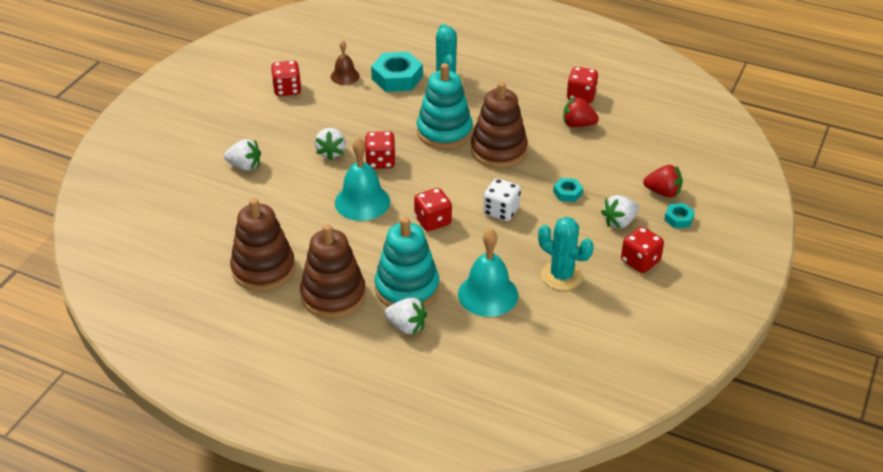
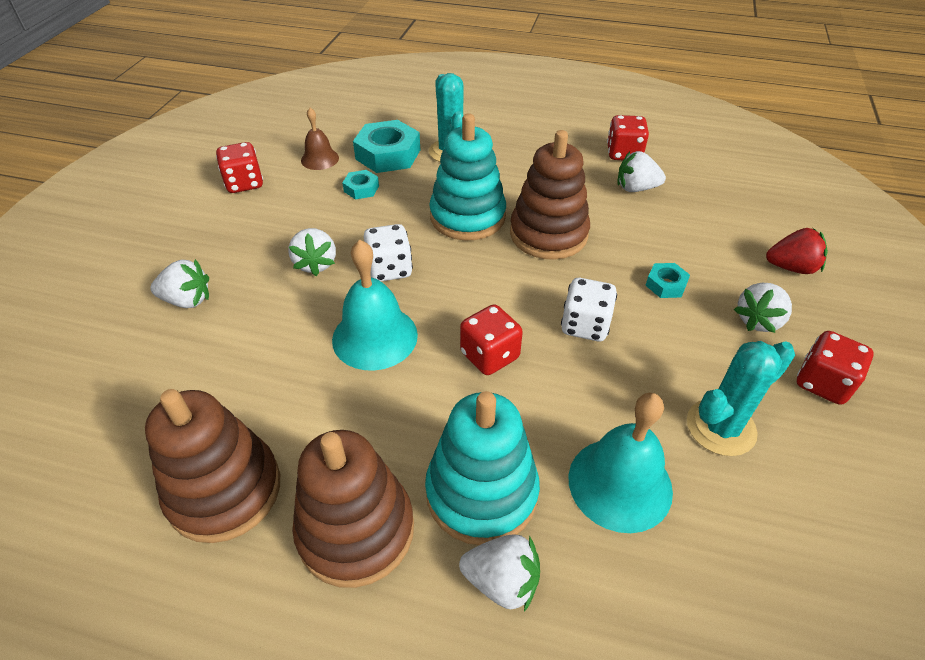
camera: 10 degrees left, 5 degrees up
(380, 161) = (389, 269): red dice -> white dice
(561, 276) = (720, 427): turquoise cactus -> turquoise cactus turned 60 degrees counterclockwise
(578, 124) = (636, 188): red strawberry -> white strawberry
(678, 219) = (835, 304): turquoise nut -> turquoise nut (361, 189)

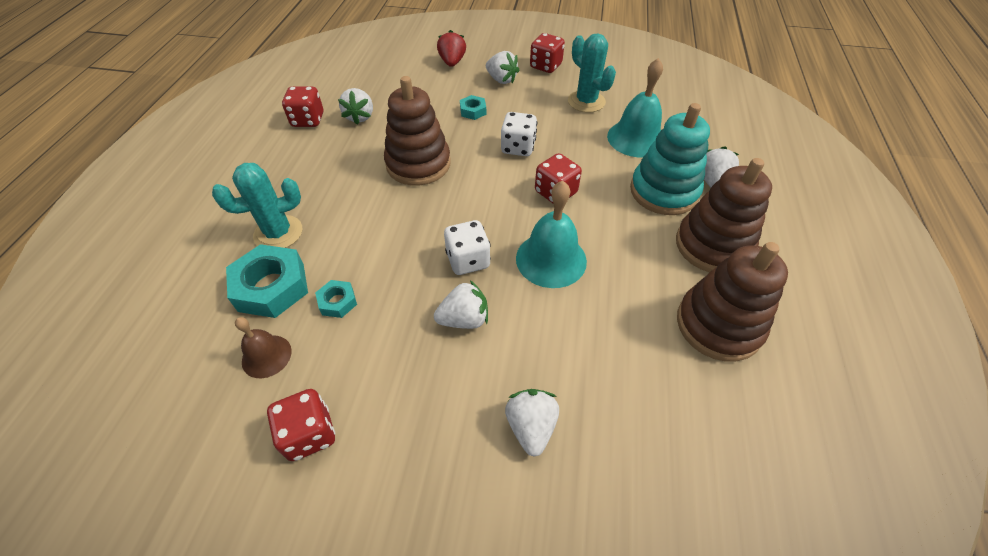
camera: 95 degrees left, 5 degrees up
(467, 217) = (392, 213): turquoise stacking toy -> none

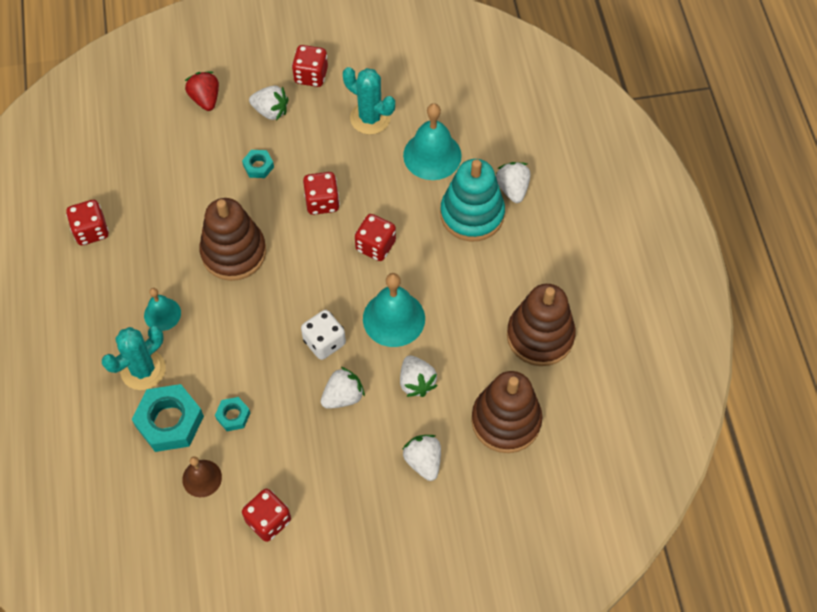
camera: 20 degrees left, 10 degrees up
(326, 193) = (162, 314): none -> turquoise bell
(360, 117) = (144, 210): white strawberry -> white strawberry (416, 382)
(518, 147) = (322, 202): white dice -> red dice
(712, 245) = (524, 261): brown stacking toy -> brown stacking toy (506, 421)

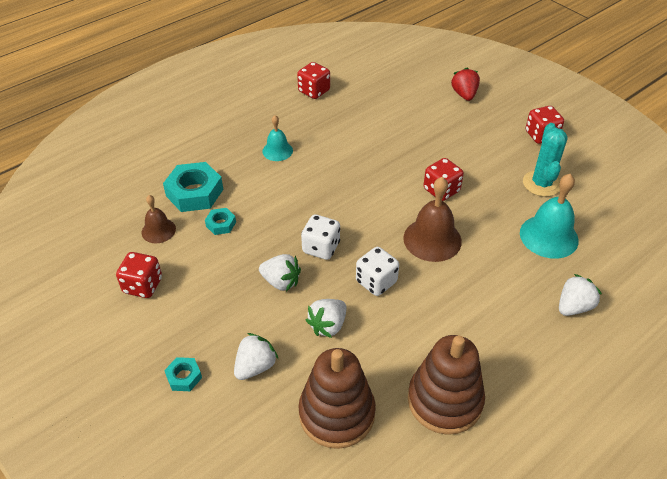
camera: 60 degrees right, 15 degrees down
(143, 370) = (227, 161): turquoise cactus -> none
(205, 99) = (464, 95): red strawberry -> red strawberry turned 45 degrees counterclockwise
(234, 252) = (356, 163): brown stacking toy -> none
(258, 166) = (438, 143): turquoise nut -> turquoise nut (184, 377)
(270, 111) = (489, 129): white strawberry -> none
(375, 246) = (432, 239): red dice -> brown bell
(394, 318) = (376, 282): turquoise bell -> white dice
(472, 214) = (520, 289): turquoise stacking toy -> none

